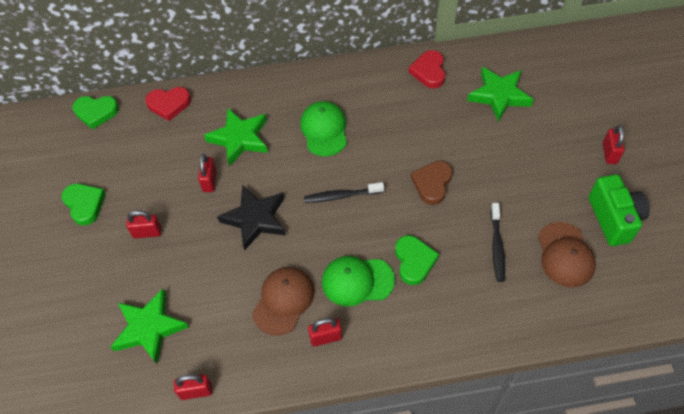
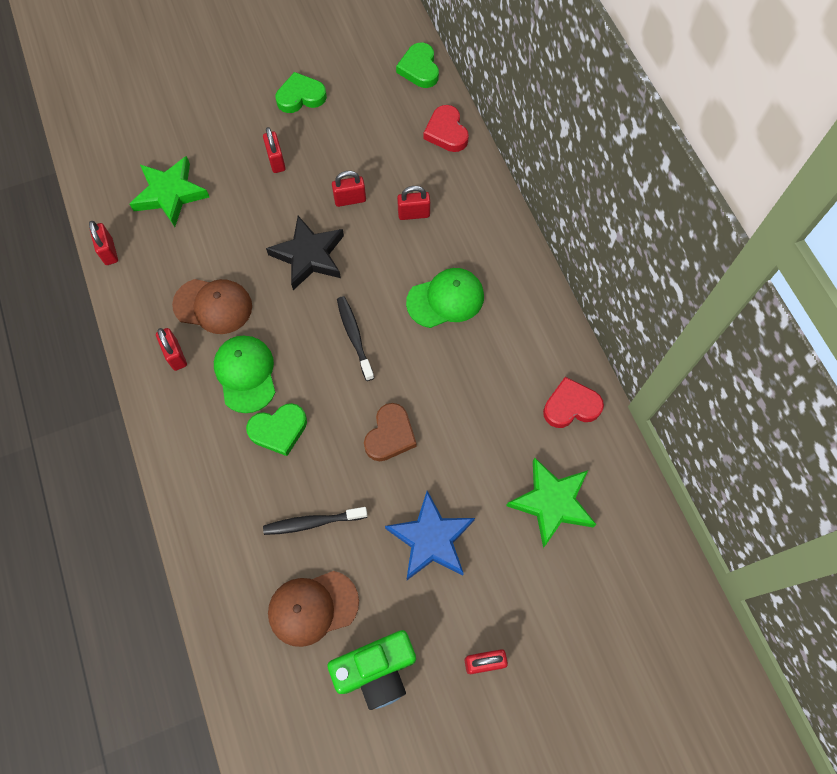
camera: 75 degrees right, 10 degrees up
(85, 204) = (301, 96): green heart -> green heart turned 150 degrees counterclockwise
(239, 138) = (413, 214): green star -> red padlock
(432, 184) = (390, 435): brown heart -> brown heart turned 105 degrees clockwise
(518, 170) = (431, 539): none -> blue star

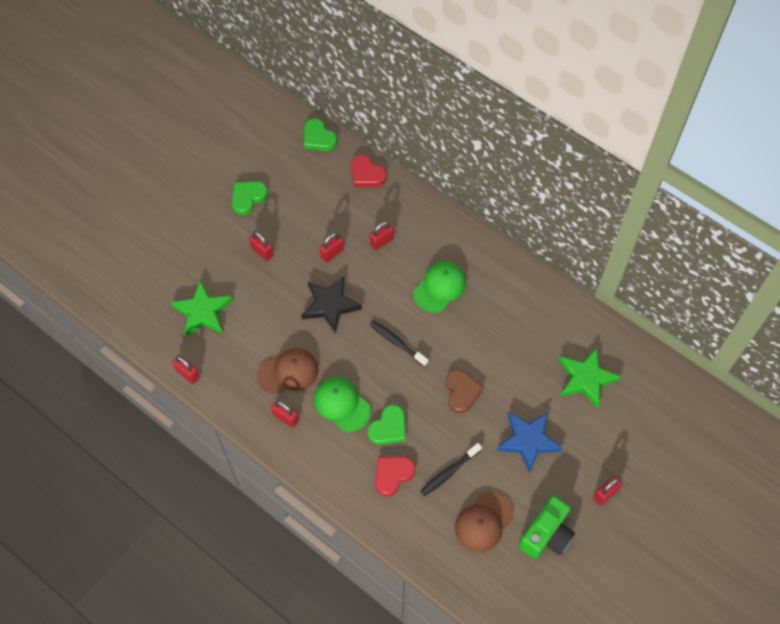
camera: 30 degrees left, 5 degrees down
(571, 406) = (560, 314): red heart -> red heart (392, 475)

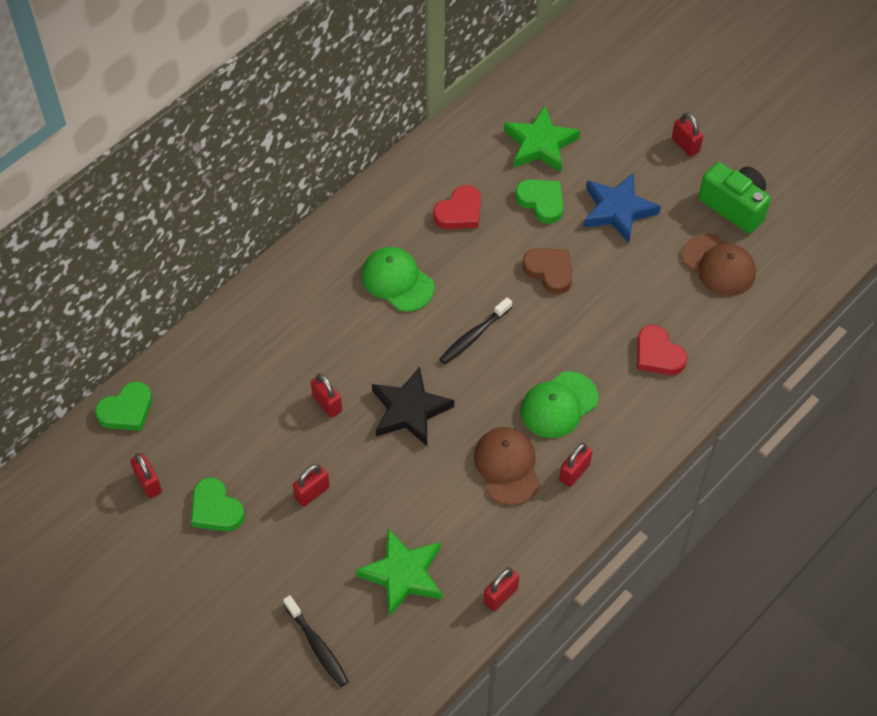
camera: 85 degrees left, 5 degrees down
(366, 174) = (202, 352): red heart -> red heart (459, 212)
(381, 241) = (317, 342): red padlock -> red padlock (148, 483)
(388, 428) = (594, 354): green heart -> green heart (541, 202)
(449, 472) = (655, 294): black toothbrush -> black toothbrush (317, 646)
(461, 392) = (549, 271): brown heart -> brown heart turned 45 degrees clockwise

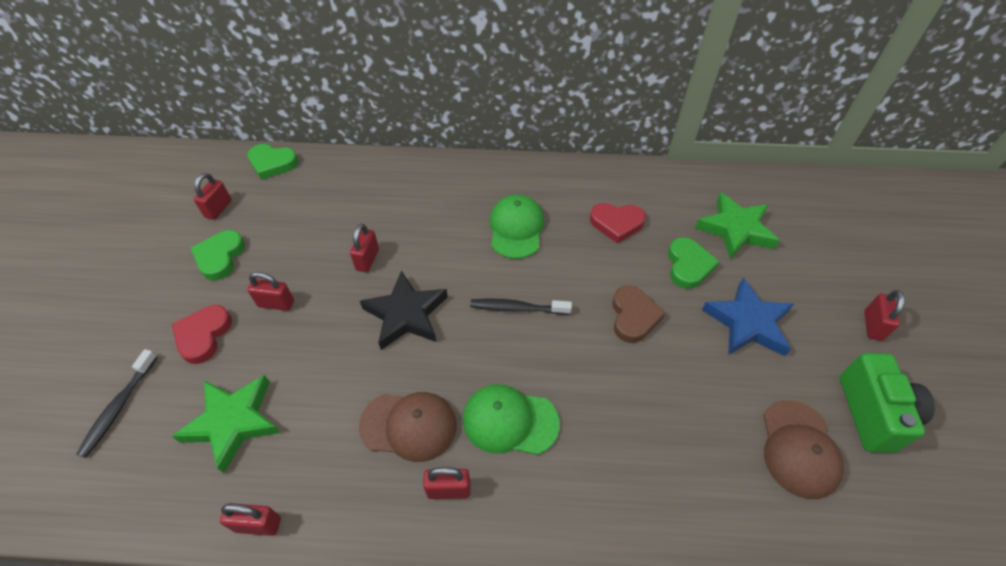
camera: 50 degrees right, 5 degrees down
(507, 466) = (409, 425): brown cap -> brown cap turned 60 degrees clockwise
(658, 354) = (646, 468): red heart -> red heart (203, 335)

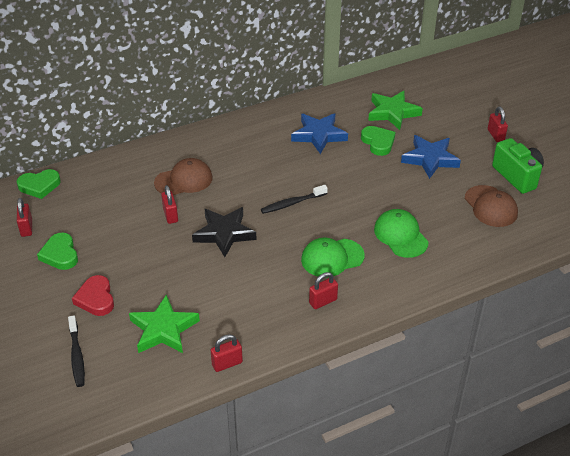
camera: 30 degrees left, 10 degrees down
(276, 303) = (130, 263): red padlock -> none
(409, 425) = (275, 284): brown cap -> brown cap (184, 180)
(516, 228) = (256, 161): green cap -> green cap (400, 235)
(616, 223) = (319, 135): red heart -> blue star
(633, 317) = (364, 181): brown heart -> none

